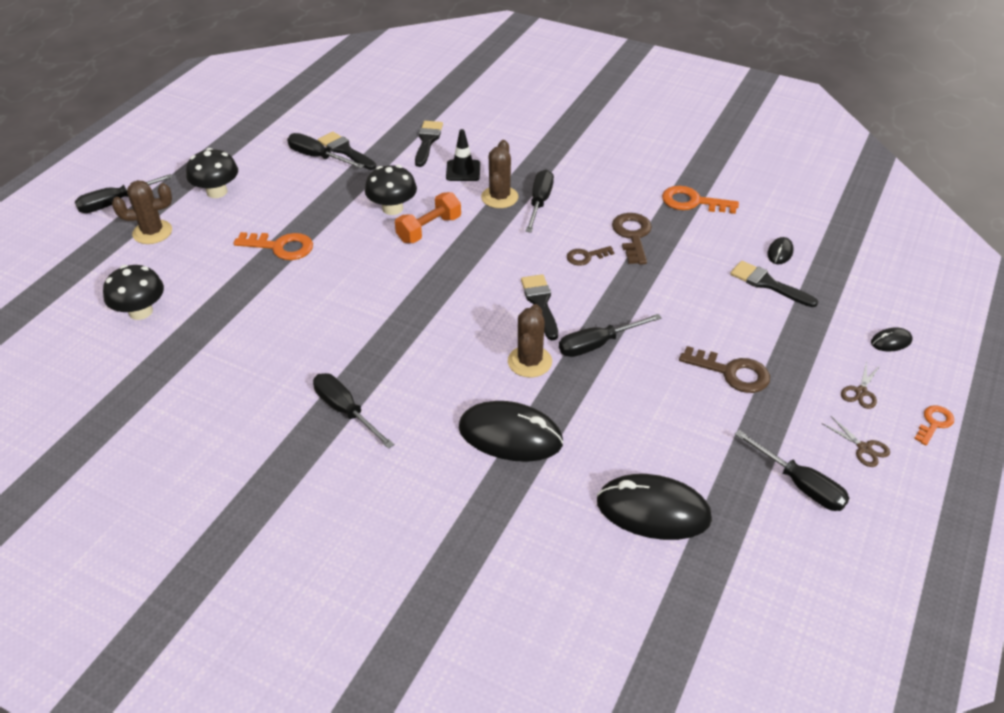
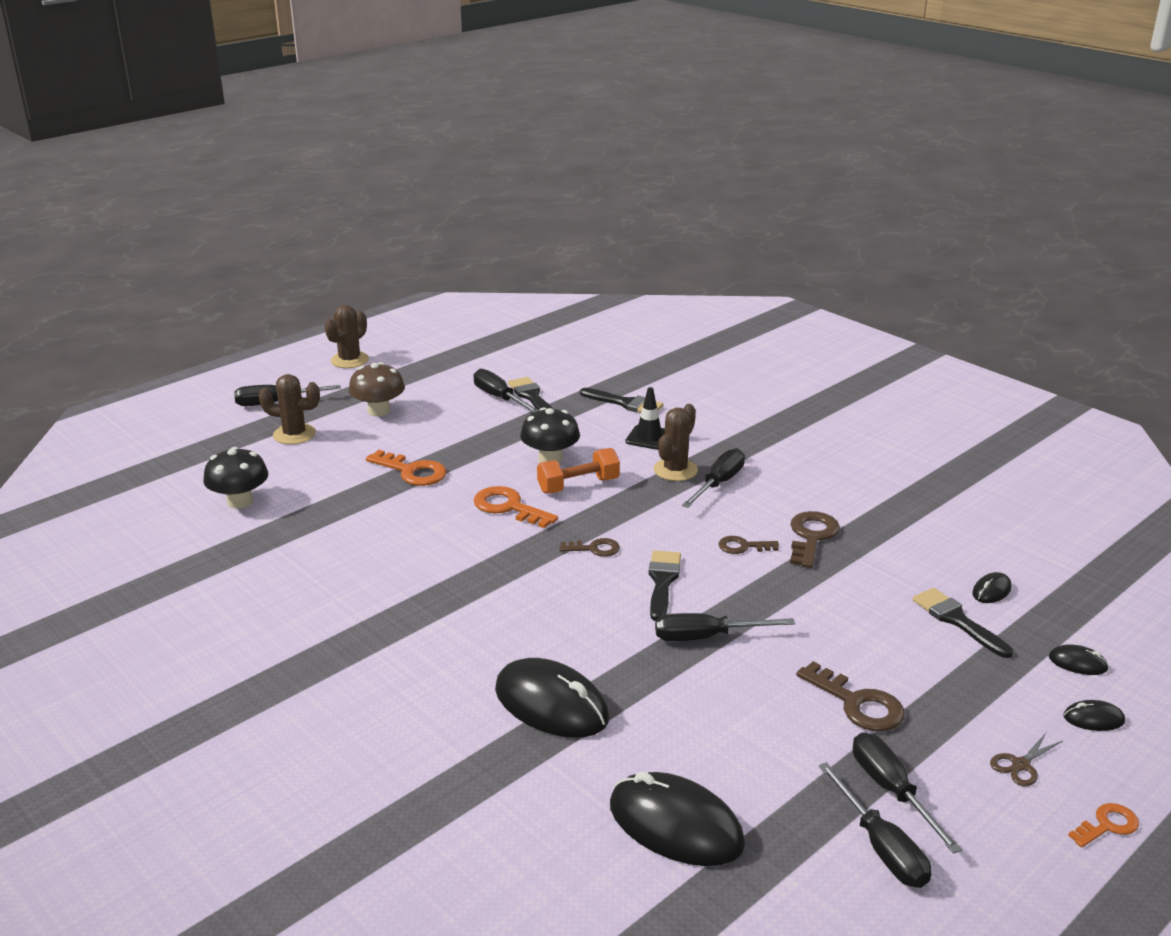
camera: 20 degrees right, 15 degrees down
(217, 192) = (378, 411): black mushroom -> brown mushroom
(345, 411) = (386, 637): black screwdriver -> black screwdriver (891, 790)
(427, 141) = (625, 403): black brush -> black brush turned 90 degrees clockwise
(472, 286) = (594, 549): none -> brown key
(529, 362) = (616, 636): brown cactus -> brown cactus (349, 360)
(692, 202) = (906, 517): orange key -> orange key (508, 507)
(862, 299) = (1077, 663): none -> black mouse
(864, 448) = (991, 829): brown scissors -> none

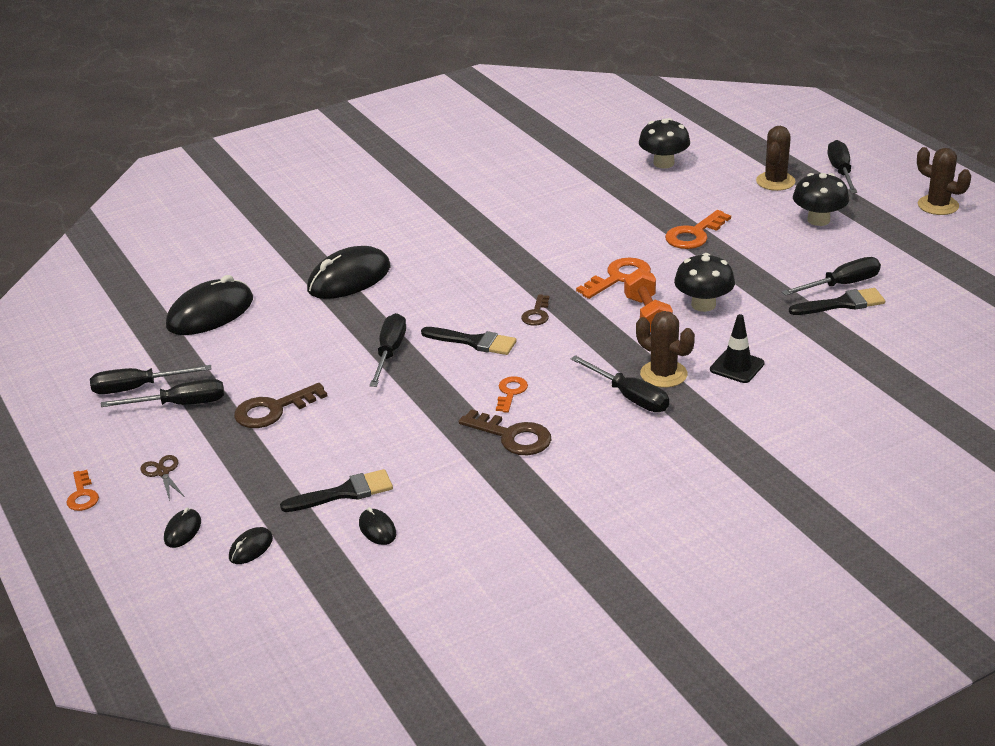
camera: 105 degrees right, 5 degrees up
(378, 411) = (818, 220): brown mushroom -> black mushroom
(625, 403) = (821, 361): black brush -> none
(743, 546) = (510, 392): brown key -> orange key

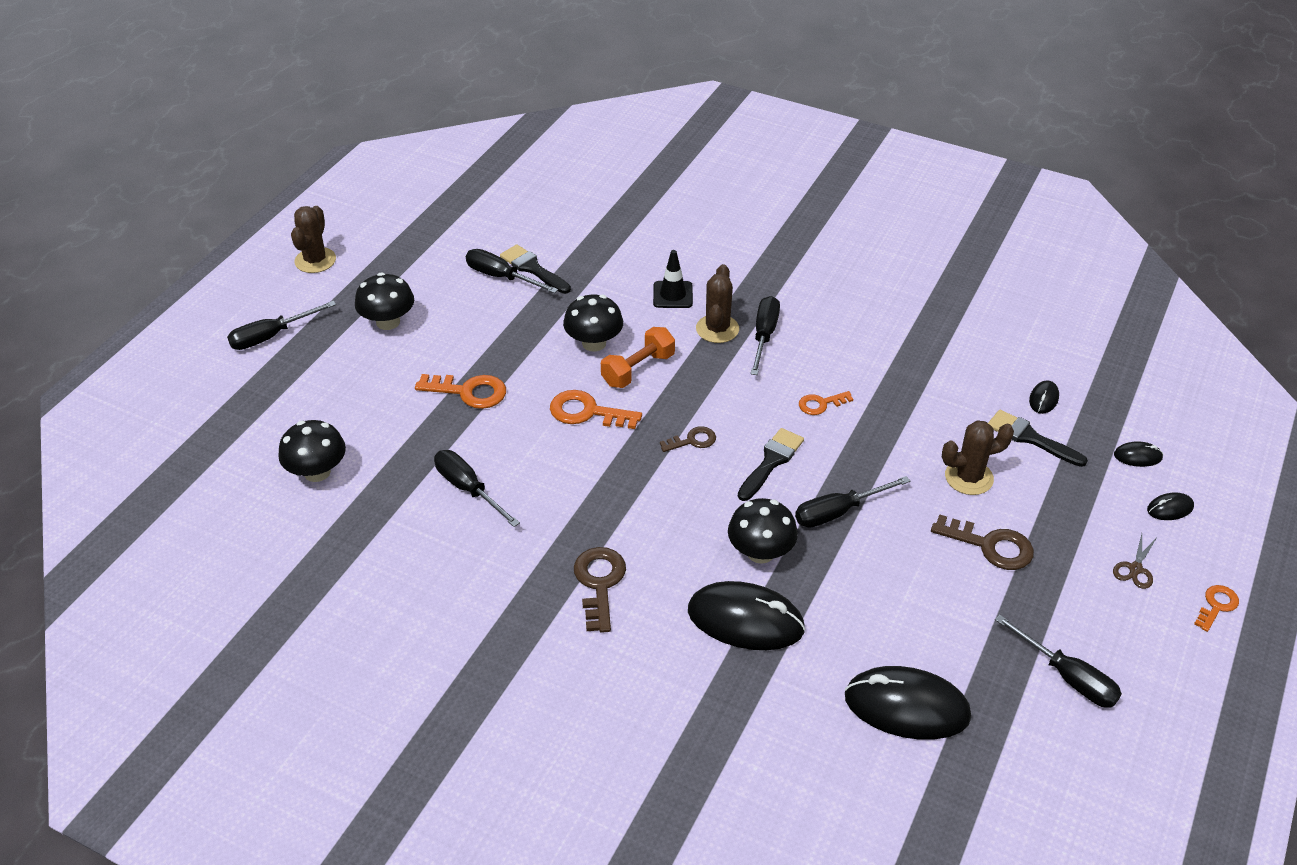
camera: 125 degrees left, 10 degrees up
(180, 404) = (1052, 622): black screwdriver -> black screwdriver (468, 489)
(395, 305) = (760, 552): none -> black mushroom
(474, 342) = (771, 462): black brush -> black brush turned 45 degrees clockwise
(512, 436) = (873, 377): brown key -> brown key (599, 583)
(775, 181) = (319, 373): brown cactus -> brown cactus (969, 477)

